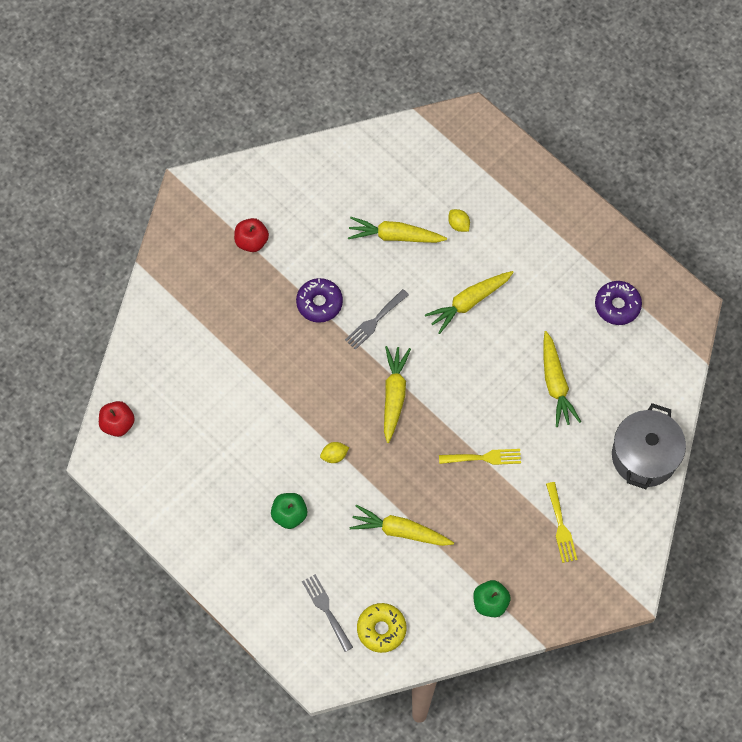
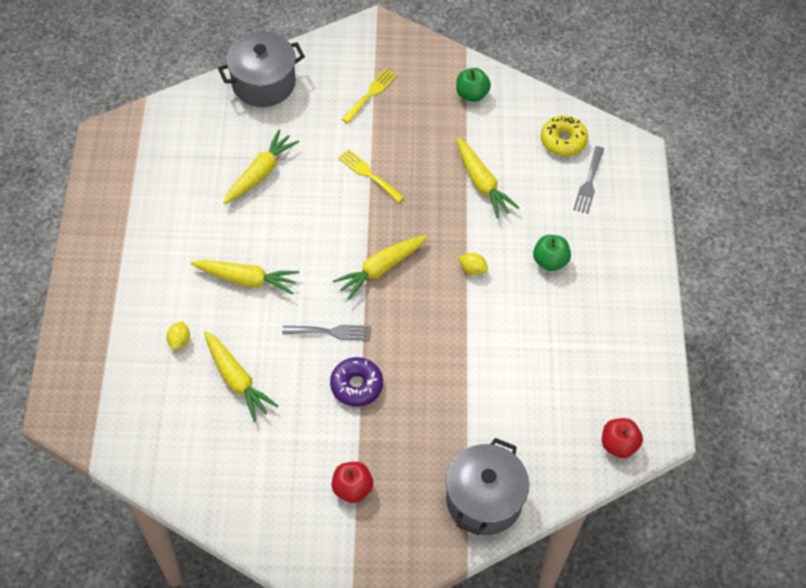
camera: 135 degrees left, 10 degrees down
(167, 309) = (484, 500): none -> grey pot
(617, 305) = (151, 180): purple donut -> none

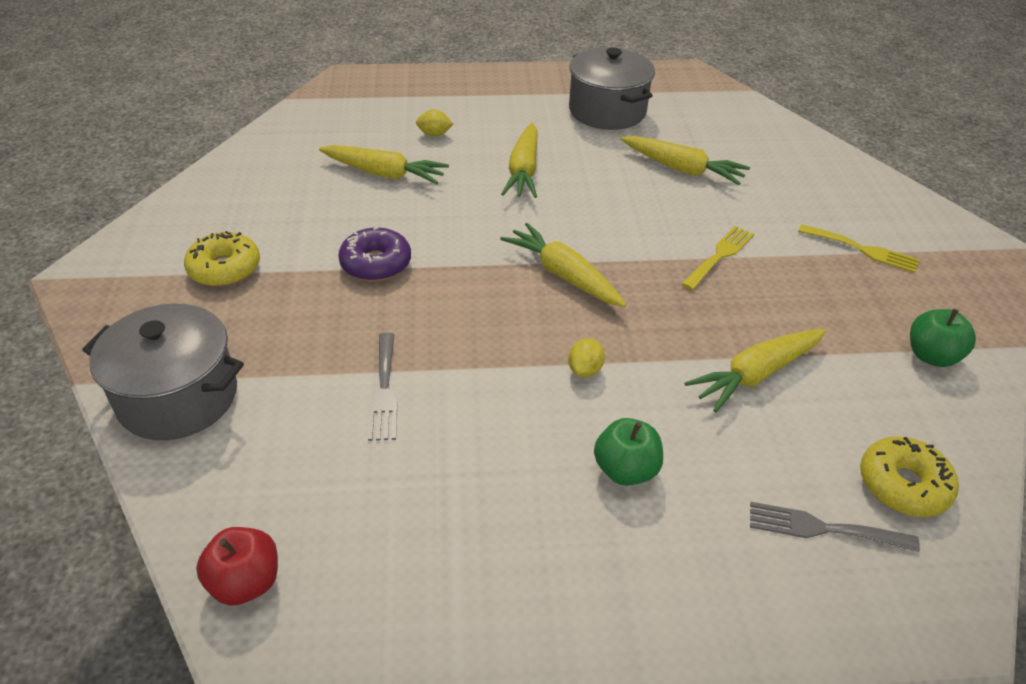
camera: 85 degrees right, 15 degrees down
(237, 380) = (384, 174): yellow carrot -> yellow carrot turned 120 degrees counterclockwise
(263, 83) = (823, 162): grey pot -> grey pot (607, 111)
(331, 332) = (456, 238): grey fork -> grey fork (384, 390)
(352, 488) = (224, 268): red apple -> yellow donut

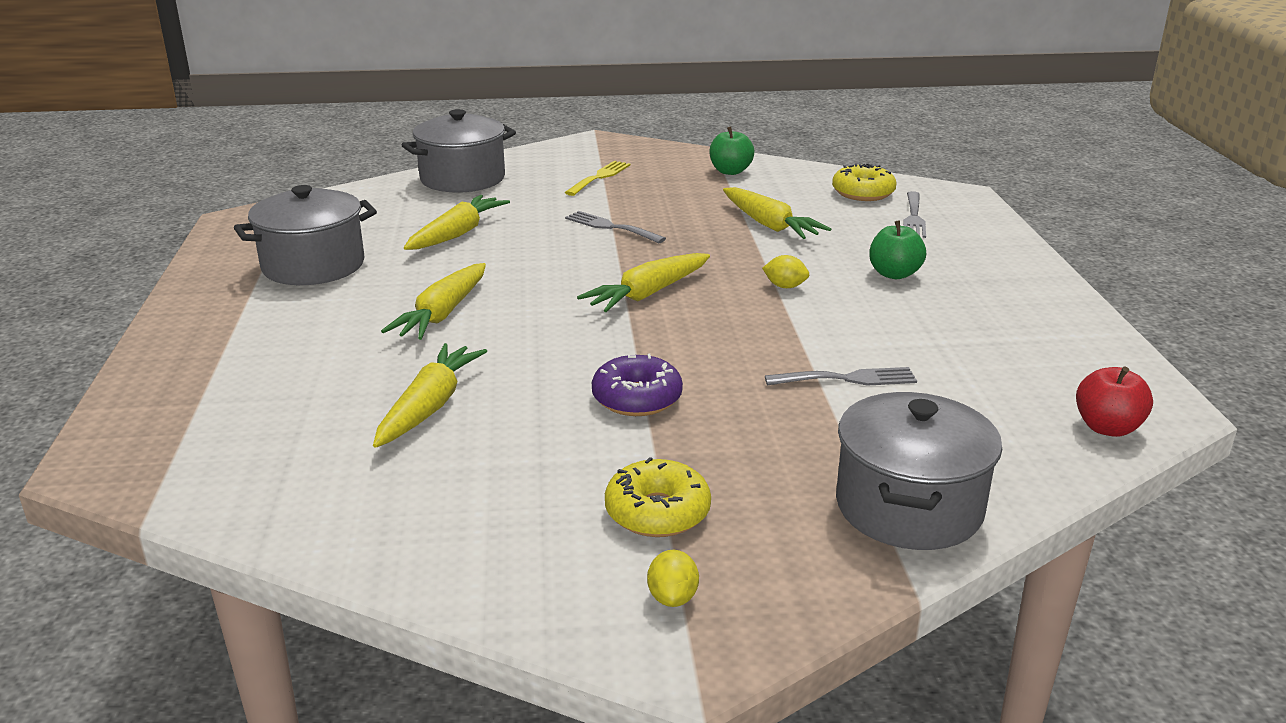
camera: 90 degrees left, 15 degrees down
(434, 134) = (331, 375): yellow lemon -> yellow lemon (672, 597)
(523, 171) = (442, 314): yellow carrot -> yellow carrot turned 105 degrees clockwise
(719, 255) = (611, 227): yellow fork -> grey fork
(820, 165) = (462, 179): none -> grey pot

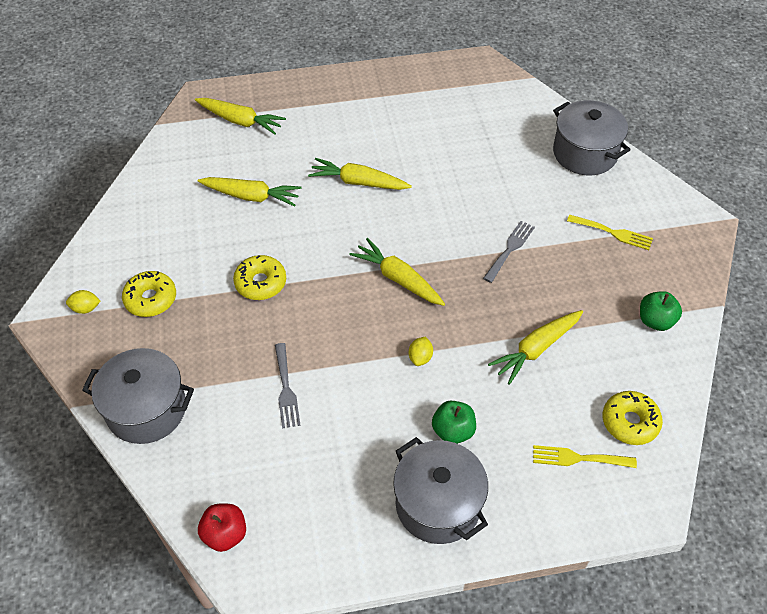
camera: 85 degrees right, 25 degrees up
(313, 266) = (418, 112): grey pot -> grey pot (438, 504)
(457, 234) = (480, 168): yellow carrot -> yellow carrot (240, 121)
(637, 398) = (260, 283): purple donut -> yellow donut
(914, 217) = (578, 458): grey fork -> yellow fork

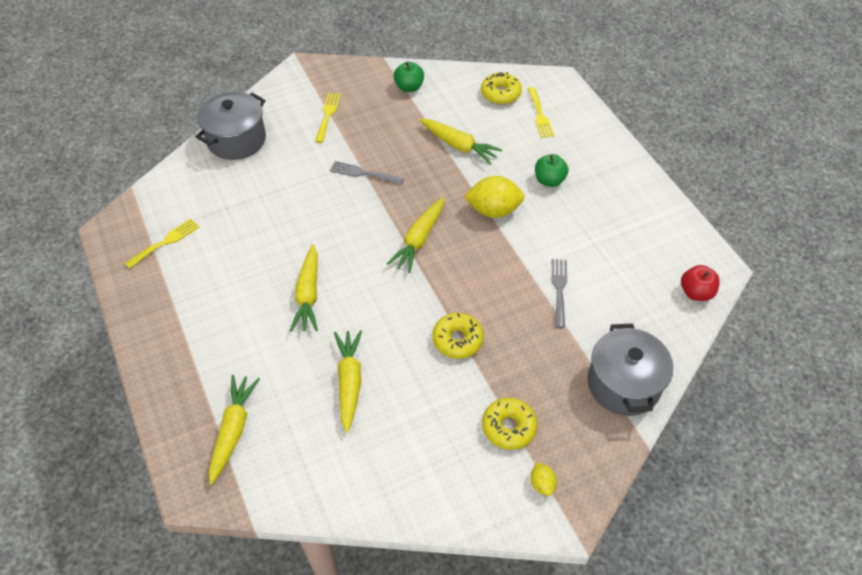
camera: 105 degrees left, 0 degrees up
(286, 389) = (559, 289): grey fork -> grey fork turned 60 degrees counterclockwise
(420, 357) = (493, 210): yellow lemon -> yellow lemon, size x2.04
(438, 504) = (609, 179): grey pot -> none
(455, 95) = (165, 242): none -> yellow fork

